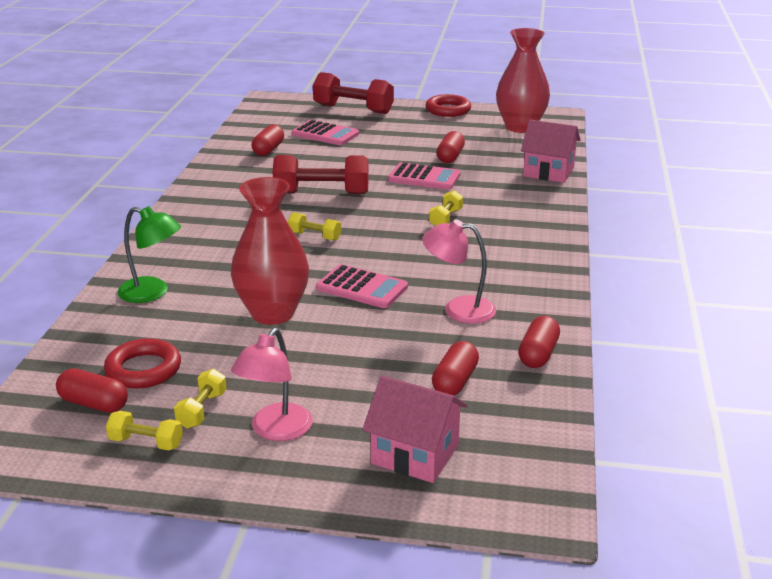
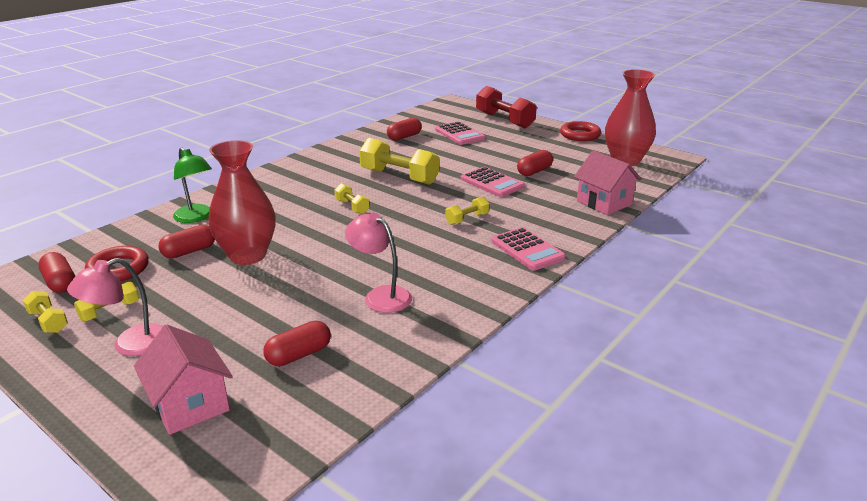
camera: 30 degrees right, 0 degrees up
(321, 193) = (399, 177): red dumbbell -> yellow dumbbell
(362, 288) = (332, 255): pink calculator -> pink calculator (527, 249)
(538, 354) = (393, 356): red capsule -> red capsule (189, 251)

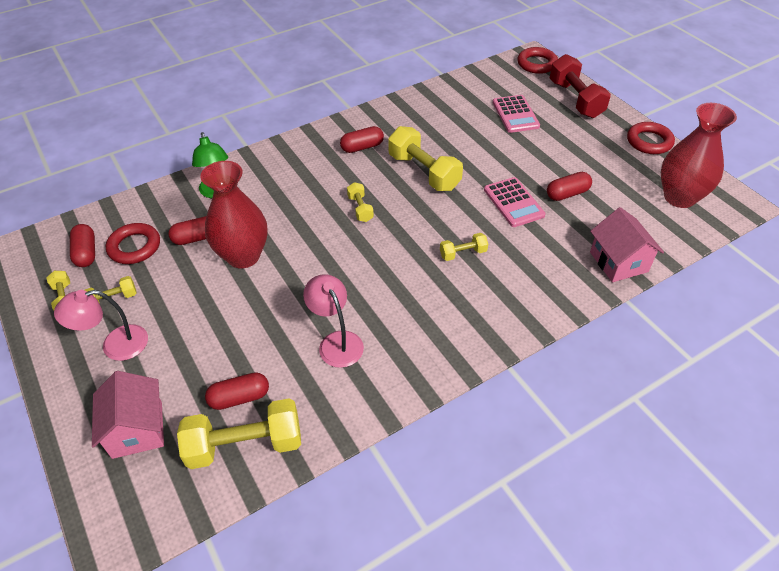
camera: 20 degrees right, 20 degrees up
(325, 388) = (245, 445): none -> yellow dumbbell
(404, 137) = (455, 108): red capsule -> red capsule (362, 147)
(459, 105) = (537, 64): none -> red ring
(527, 249) = (502, 314): pink calculator -> none

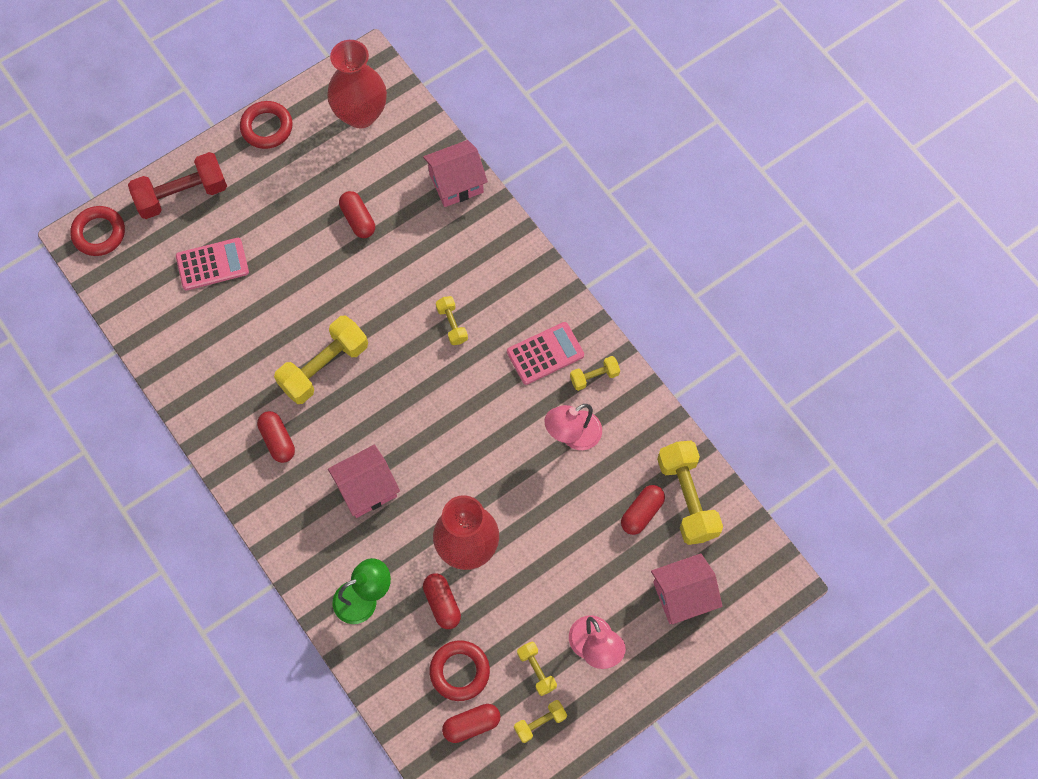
camera: 95 degrees left, 20 degrees up
(239, 397) = (642, 512): red capsule -> red capsule turned 60 degrees clockwise
(311, 195) = (367, 488): none -> pink house
(360, 208) = (388, 432): yellow dumbbell -> yellow dumbbell (594, 376)
(513, 202) = (373, 273): pink calculator -> pink calculator (545, 353)

